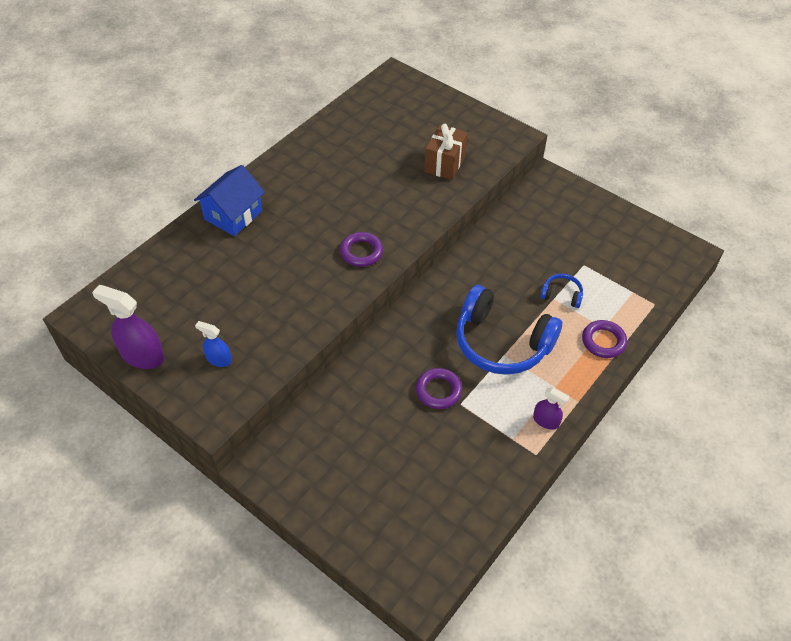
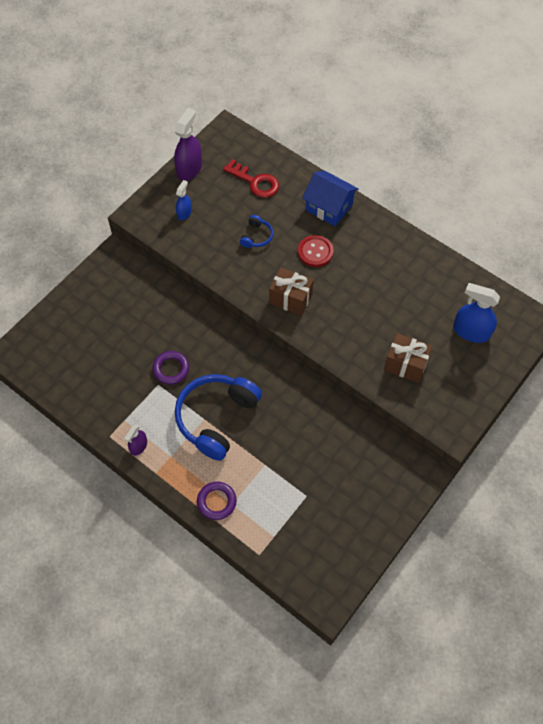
camera: 90 degrees right, 10 degrees up
(181, 283) = (255, 182): none -> red key
(297, 229) = (315, 252): none -> red button
(361, 252) = (290, 299): purple ring -> brown gift
(405, 116) = (471, 331): none -> blue spray bottle
(561, 295) = (269, 472): blue headphones -> blue headphones (256, 236)

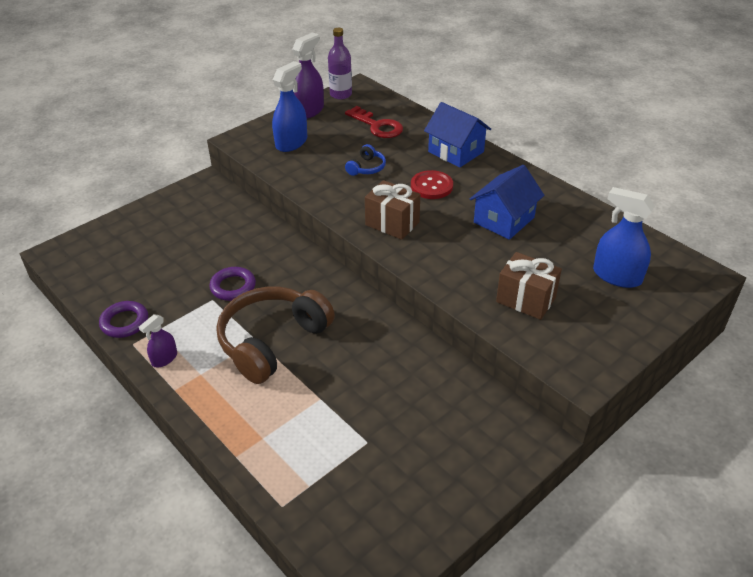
camera: 10 degrees right, 20 degrees down
(184, 213) = (291, 143): blue spray bottle -> blue spray bottle, size x1.76
(213, 143) = (341, 94): none -> purple bottle
(216, 418) = (272, 341): blue headphones -> brown headphones
(216, 502) = (243, 433): purple ring -> purple ring (125, 322)
(379, 283) = (504, 220): none -> blue house

